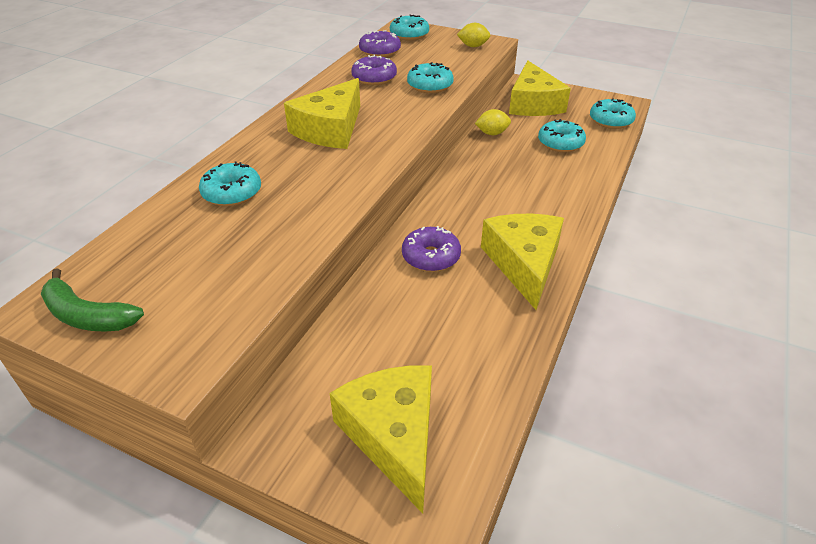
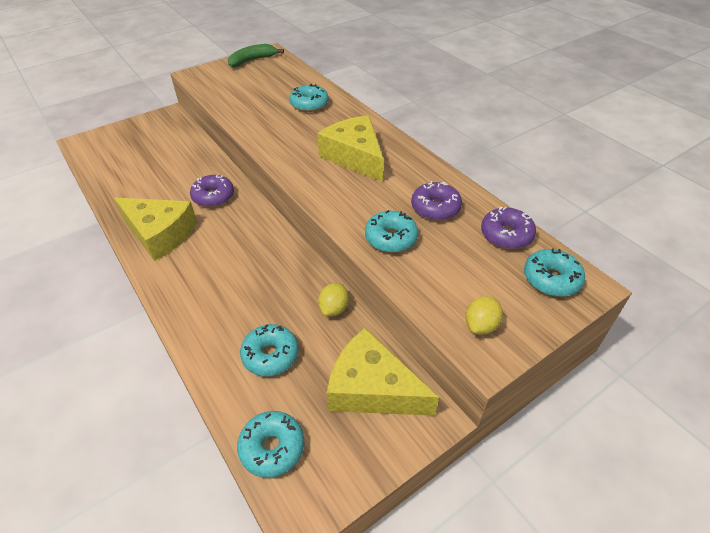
camera: 120 degrees right, 5 degrees up
(393, 435) = (126, 144): yellow cheese -> none

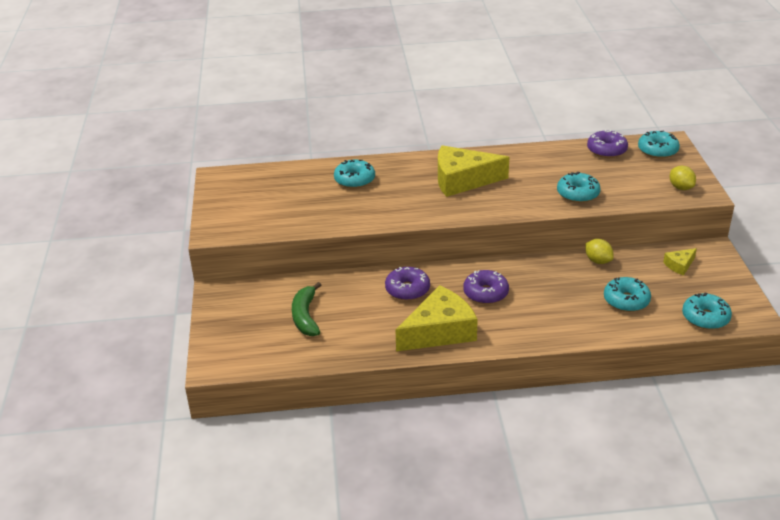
camera: 60 degrees left, 10 degrees down
(252, 60) = (224, 191): green banana -> green banana (305, 316)
(372, 388) = (679, 265): yellow cheese -> yellow cheese, size x0.45
(435, 208) = (557, 166): purple donut -> purple donut (485, 293)

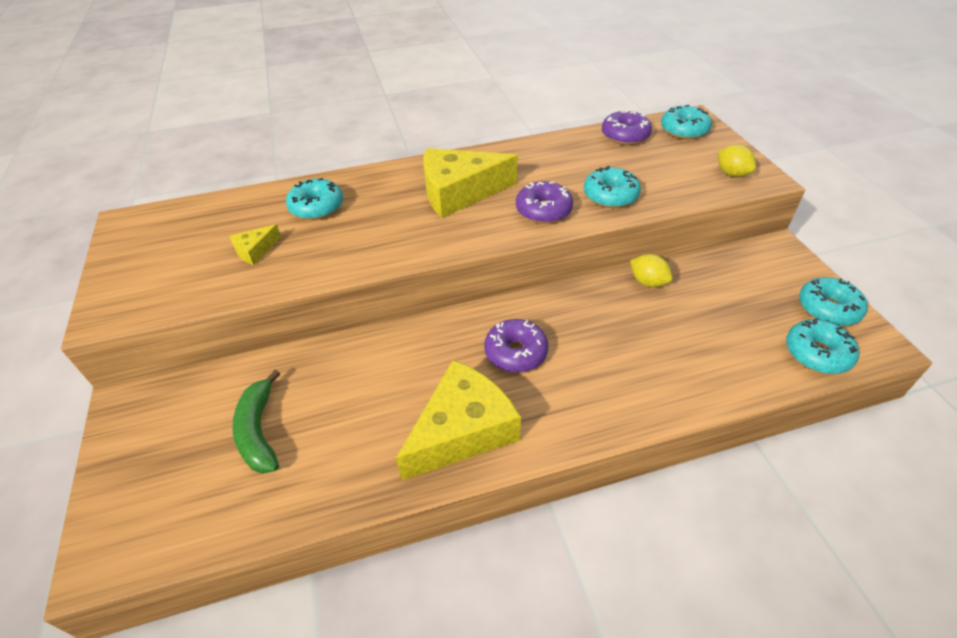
camera: 10 degrees left, 10 degrees up
(407, 290) = (406, 361): purple donut -> purple donut (543, 210)
(626, 301) = (705, 339): turquoise donut -> turquoise donut (828, 309)
(679, 265) = (750, 276): yellow cheese -> yellow cheese (255, 250)

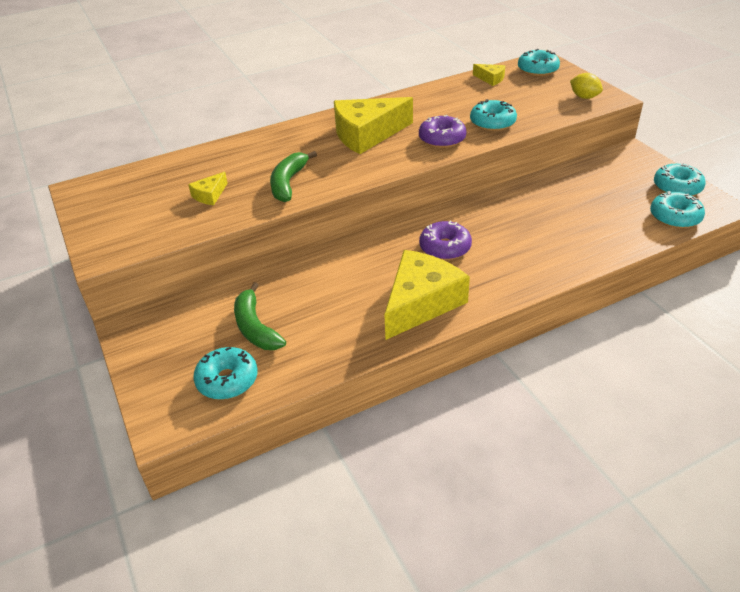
camera: 10 degrees left, 5 degrees down
(317, 207) = (248, 159): turquoise donut -> turquoise donut (227, 380)
(347, 246) = (288, 183): none -> green banana
(625, 136) = (490, 79): purple donut -> yellow cheese
(648, 282) = (535, 187): yellow lemon -> none

